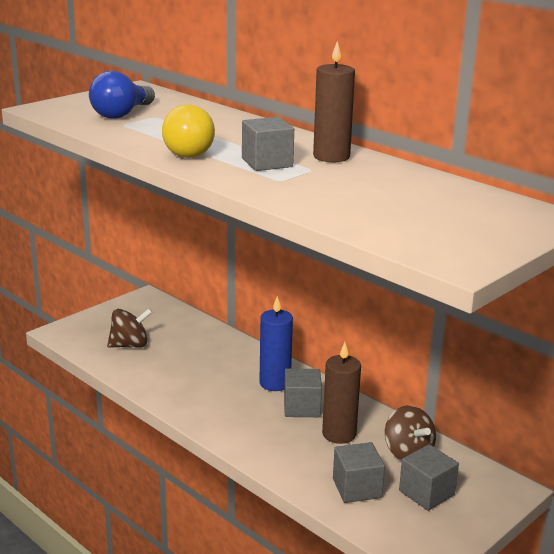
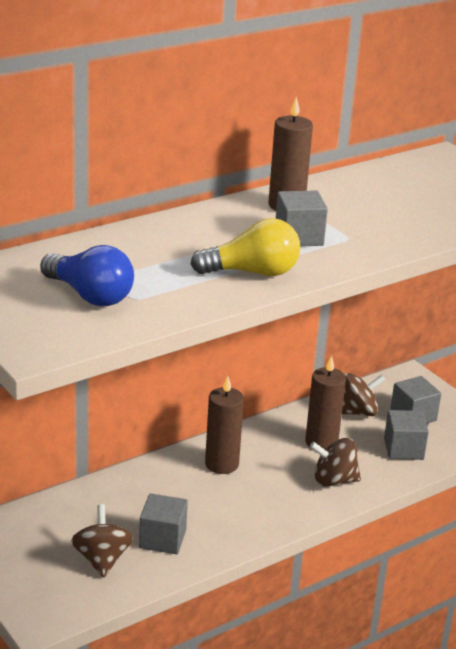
camera: 80 degrees left, 5 degrees up
(275, 383) = (221, 464): blue candle -> brown candle
(278, 445) = (334, 480): none -> brown spinning top
(302, 407) = (271, 455): grey cube -> grey cube (162, 539)

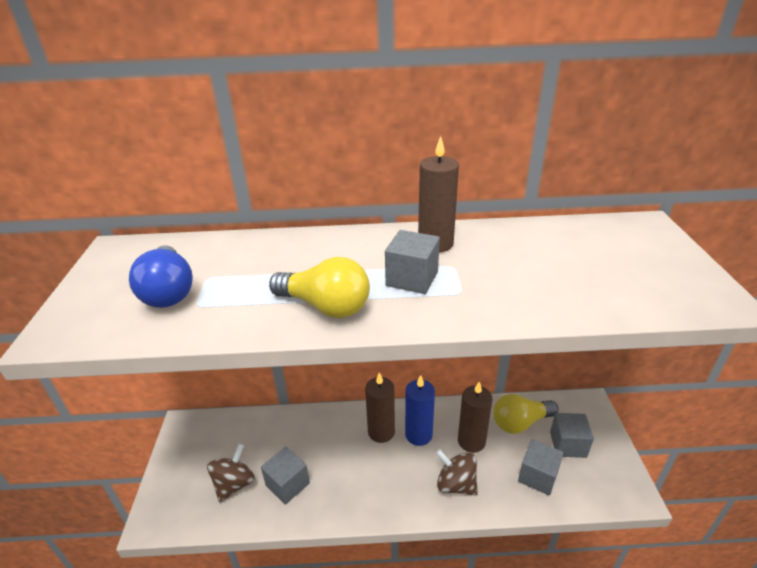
camera: 35 degrees right, 5 degrees up
(263, 454) = (418, 435): none -> blue candle
(357, 412) = (520, 422): brown spinning top -> yellow light bulb

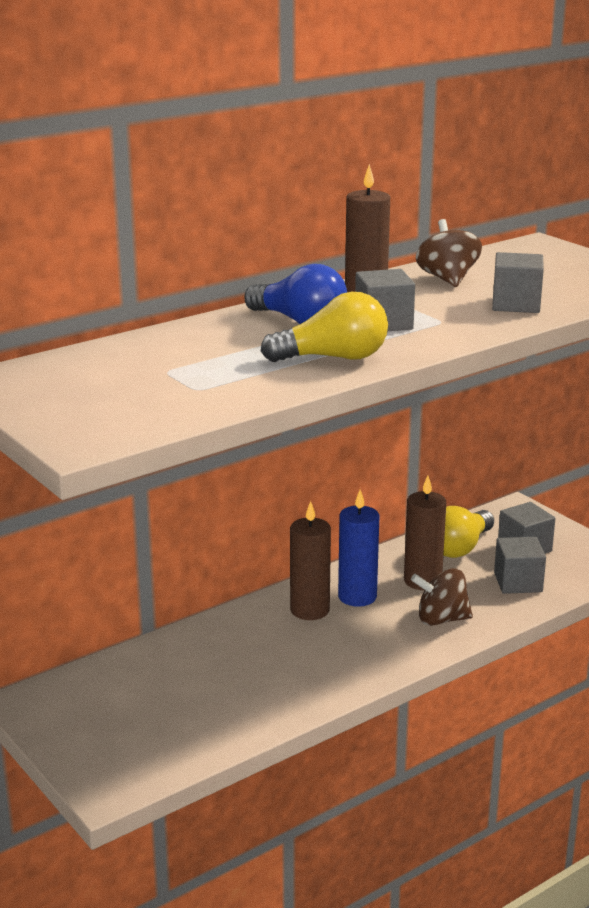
camera: 35 degrees left, 10 degrees down
(169, 291) = (144, 388): blue light bulb -> blue light bulb (300, 322)
(234, 484) = (177, 719): brown spinning top -> brown spinning top (447, 279)
(287, 484) = (247, 693): grey cube -> grey cube (516, 304)

